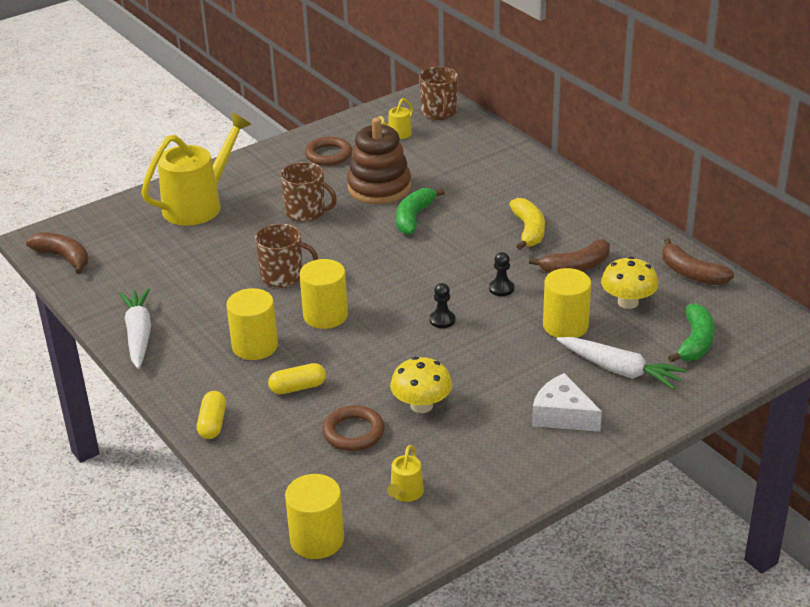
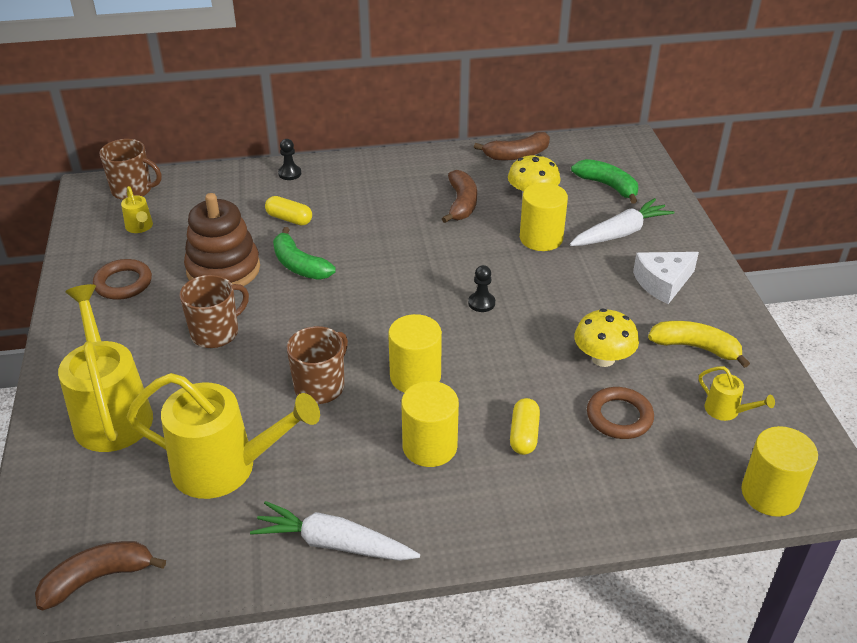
camera: 65 degrees left, 5 degrees up
(179, 267) = (226, 467): none -> yellow watering can
(212, 423) = (546, 522): yellow capsule -> yellow capsule (289, 219)
(501, 288) = (460, 253): black pawn -> black pawn (289, 173)
(529, 230) = (385, 208): yellow banana -> yellow banana (695, 347)

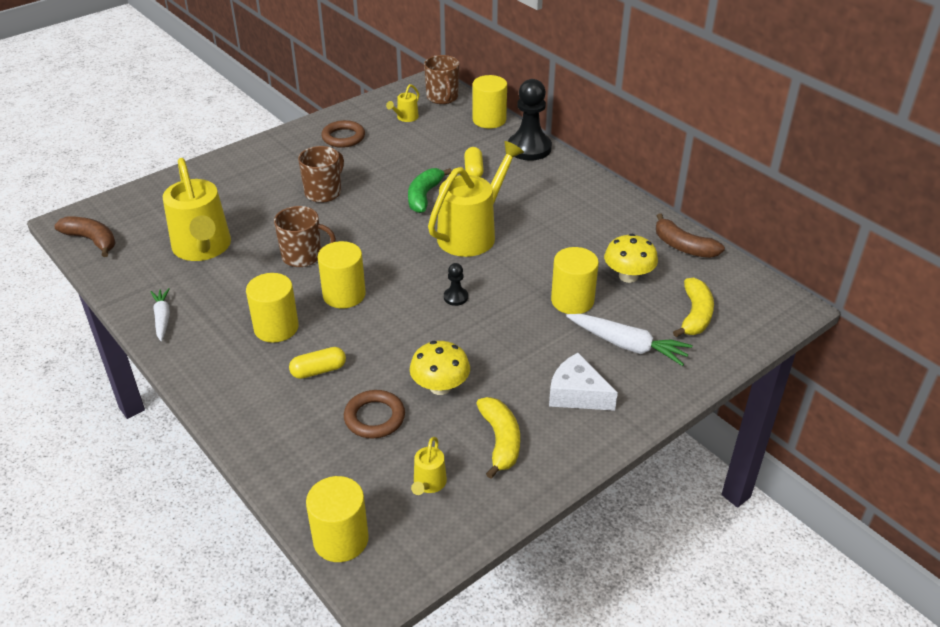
camera: 60 degrees right, 0 degrees up
(111, 412) = (223, 186): yellow watering can -> yellow watering can (472, 233)
(212, 177) = (489, 120): none -> yellow cylinder
(216, 333) = (324, 192): brown mug -> brown mug turned 75 degrees counterclockwise
(223, 269) = (391, 168): brown stacking toy -> none
(289, 173) = (529, 148): black pawn -> black pawn, size x2.16
(333, 543) = (162, 318): white carrot -> white carrot, size x0.63
(461, 204) = (577, 242): brown banana -> none
(607, 186) = (695, 315): green banana -> yellow banana

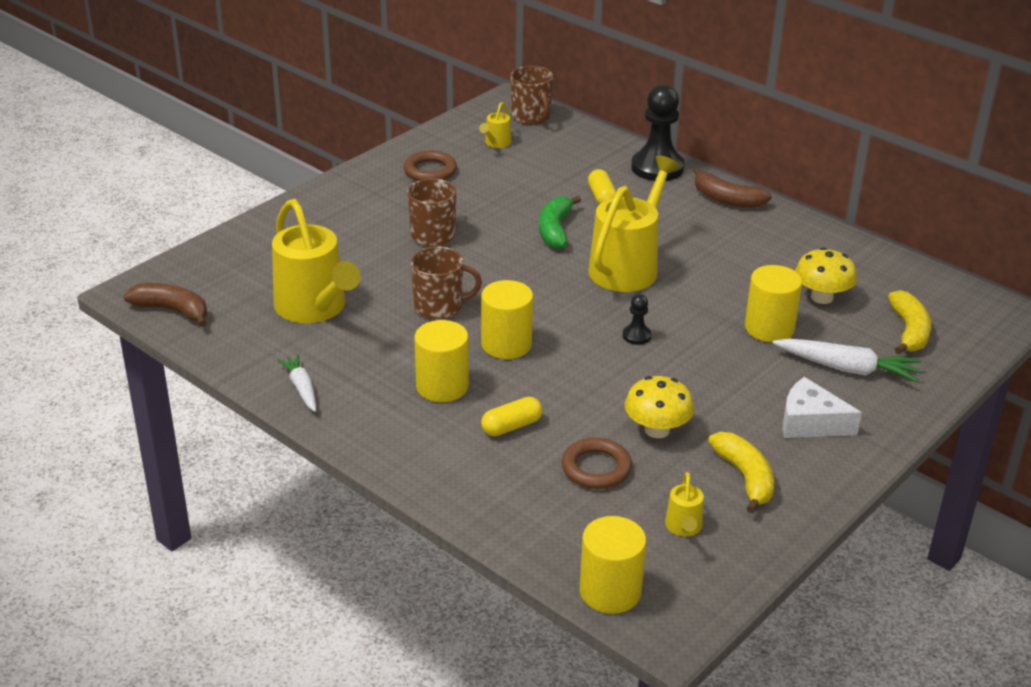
camera: 10 degrees left, 5 degrees down
(489, 120) = (597, 139): yellow cylinder -> none
(683, 246) = (871, 261): brown banana -> brown banana (727, 199)

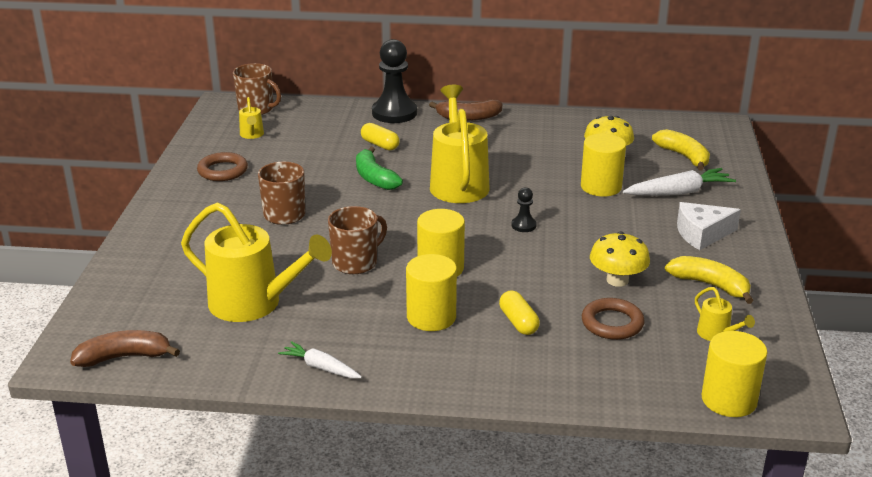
camera: 35 degrees left, 5 degrees down
(511, 426) = (518, 322): yellow capsule -> yellow capsule turned 45 degrees counterclockwise

